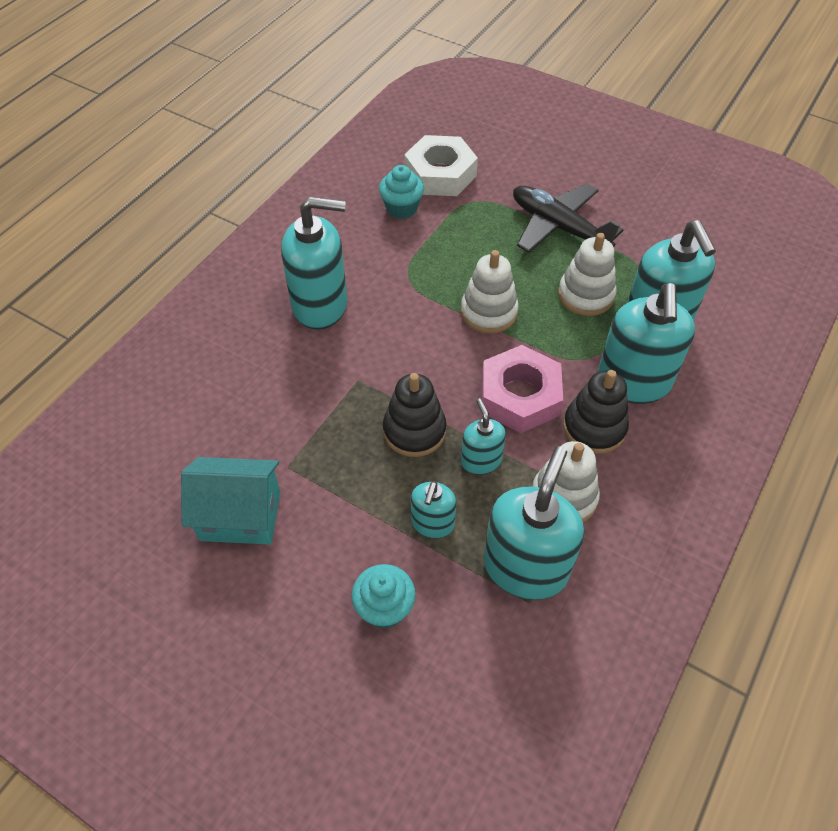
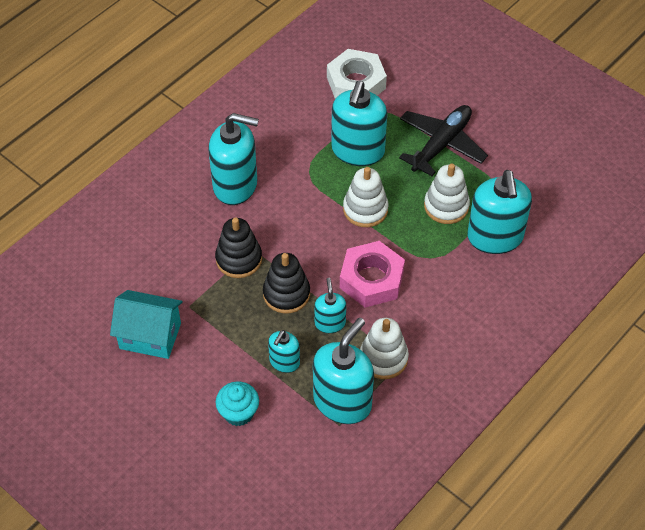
camera: 10 degrees right, 0 degrees up
(401, 208) = (317, 110): turquoise cupcake -> none
(558, 227) = (441, 144): black plane -> black plane turned 75 degrees clockwise
(594, 428) = (421, 311): black stacking toy -> black stacking toy (239, 259)
(633, 382) = (462, 281): turquoise soap dispenser -> turquoise soap dispenser (357, 151)

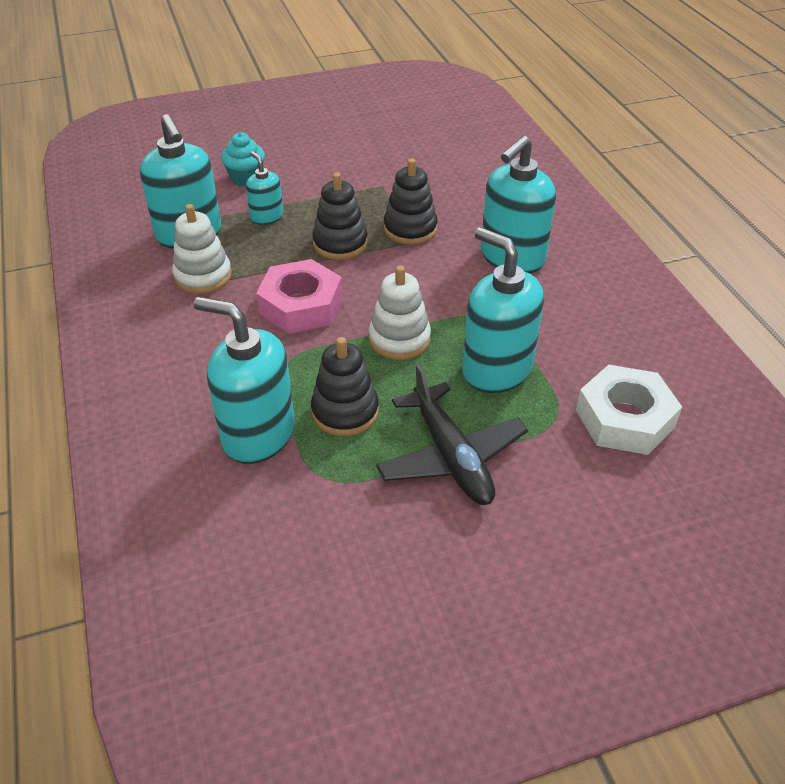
camera: 120 degrees right, 10 degrees down
(150, 336) = (370, 158): turquoise house -> none
(330, 323) = (278, 258): turquoise soap dispenser -> none
(446, 206) = (345, 411): white stacking toy -> black stacking toy

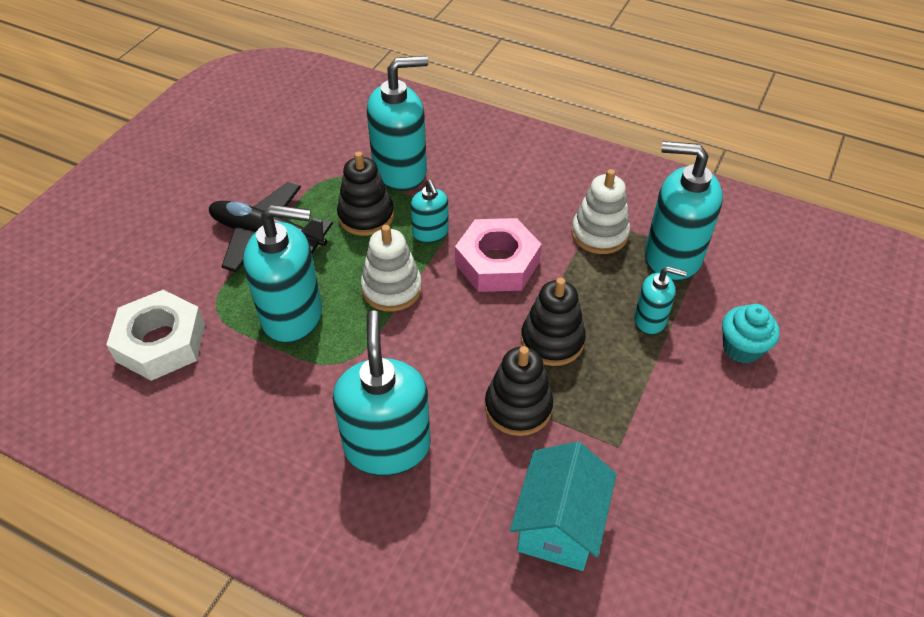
camera: 135 degrees right, 5 degrees up
(314, 359) = (430, 233): none -> turquoise soap dispenser
(458, 181) = (559, 525): none -> turquoise house

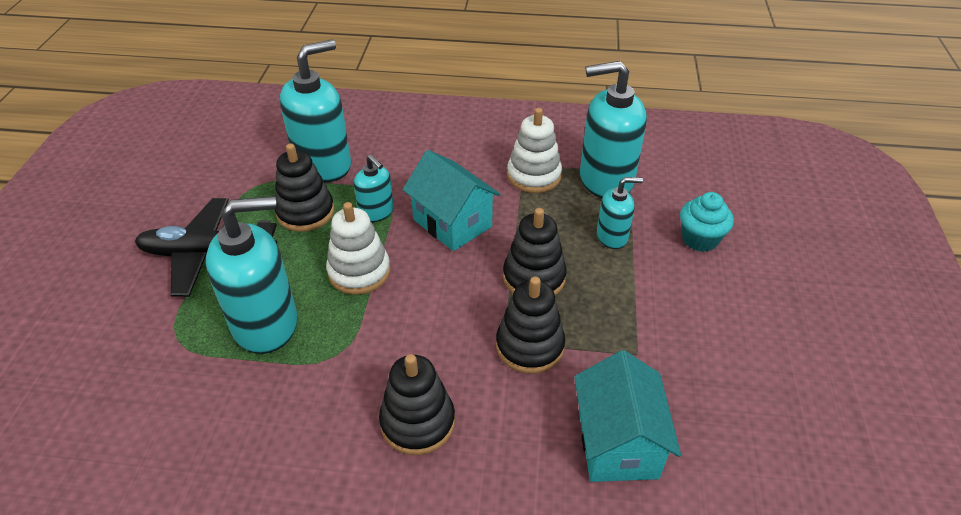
camera: 20 degrees left, 5 degrees down
(161, 342) = (126, 391): white nut -> none
(387, 446) = (417, 422): turquoise soap dispenser -> black stacking toy
(497, 263) = (452, 223): pink nut -> turquoise house

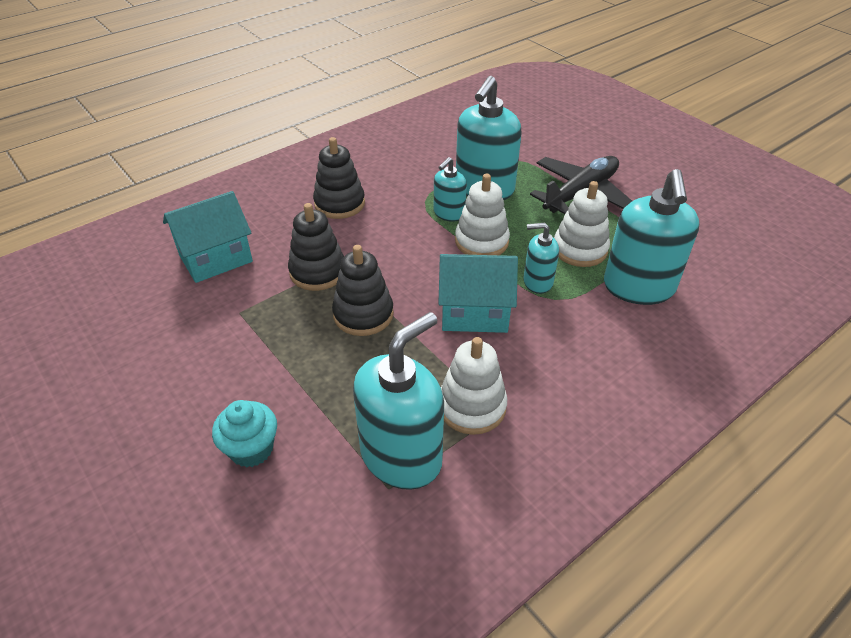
camera: 135 degrees right, 0 degrees up
(305, 212) = (580, 249): black stacking toy -> white stacking toy
(612, 236) = (336, 392): turquoise soap dispenser -> turquoise soap dispenser (449, 213)
(617, 443) = (216, 258): turquoise house -> turquoise house turned 75 degrees counterclockwise

